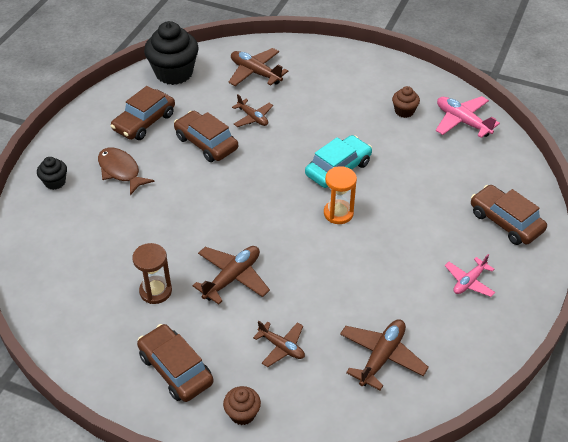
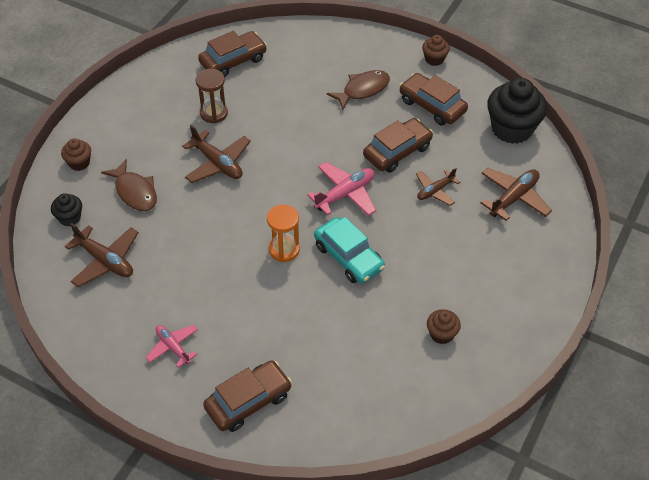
camera: 95 degrees right, 5 degrees up
(55, 182) = (352, 48): black cupcake -> black cupcake (70, 218)
(78, 122) = (434, 59): none -> brown cupcake
(175, 369) = (132, 124): brown car -> brown car (233, 61)
(281, 347) = (135, 192): brown plane -> brown fish
(462, 121) = (420, 393): pink plane -> pink plane (345, 194)

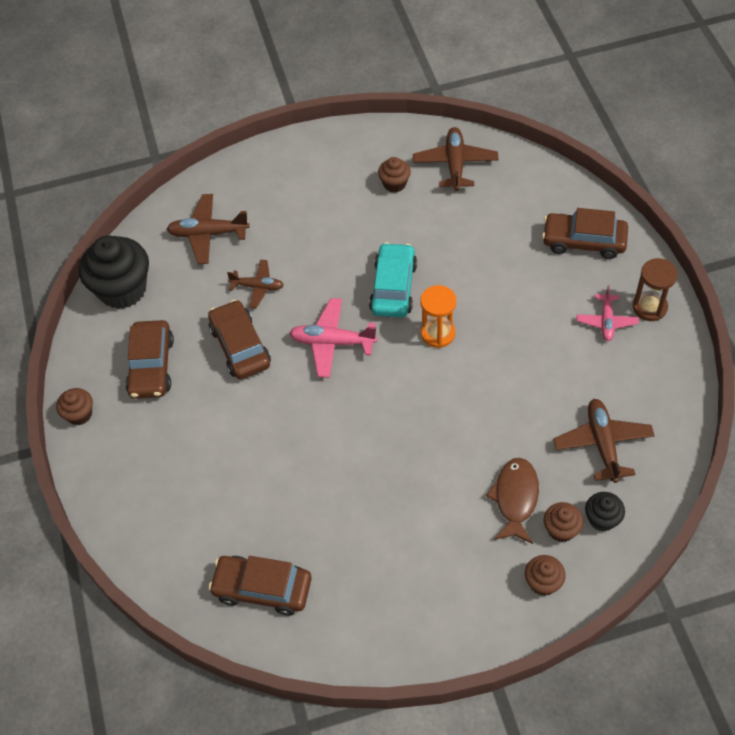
camera: 130 degrees left, 5 degrees up
(91, 195) = (561, 529): none -> brown cupcake
(214, 113) = (353, 532): brown hourglass -> brown hourglass (649, 307)
(217, 163) = (408, 466): brown plane -> brown plane (455, 164)
(363, 90) = (186, 436): brown fish -> none
(397, 151) = (240, 346): brown car -> brown car turned 60 degrees clockwise

